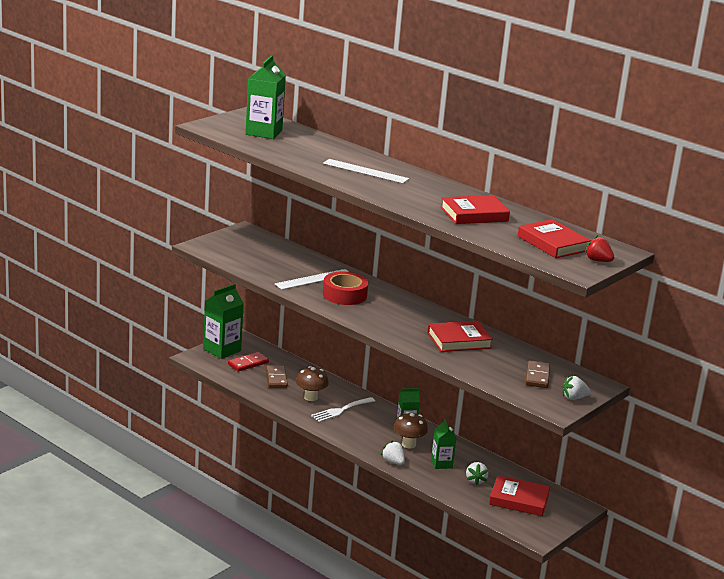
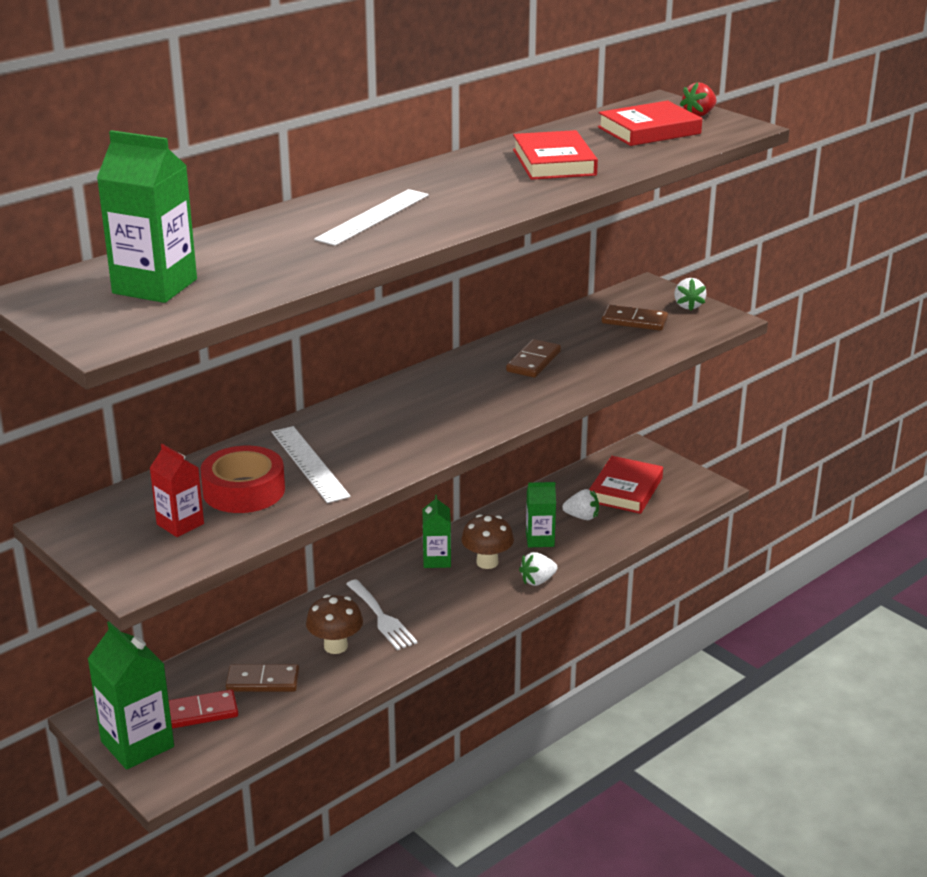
camera: 80 degrees left, 5 degrees up
(248, 363) = (200, 712): red domino -> red domino turned 75 degrees counterclockwise
(249, 253) = (180, 524): none -> red carton
(344, 295) = (375, 439): red tape -> red tape (244, 490)
(459, 340) = (533, 361): red book -> brown domino

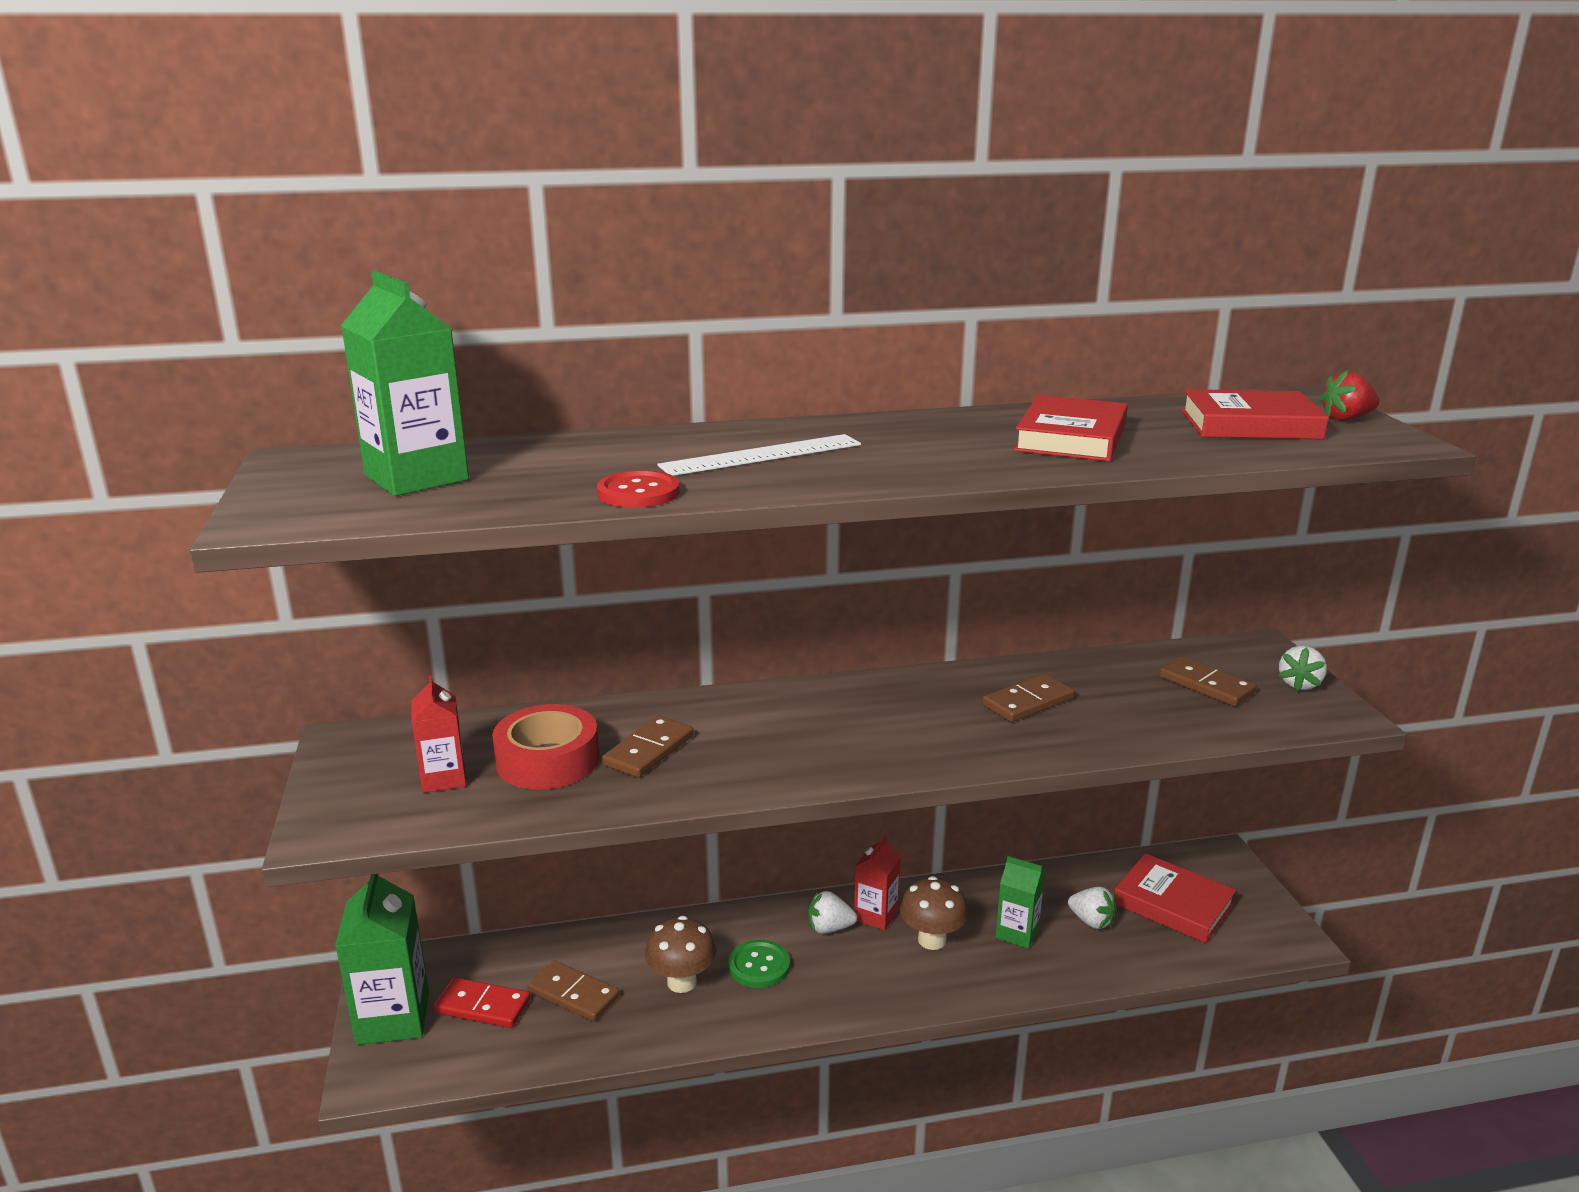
camera: 30 degrees right, 5 degrees down
(310, 463) = (648, 750): white ruler -> brown domino
(332, 262) = (638, 493): none -> red button
(382, 618) = (759, 966): white fork -> green button
(436, 560) = (876, 915): green carton -> red carton
(537, 581) = (975, 988): white strawberry -> white strawberry (829, 928)
(625, 490) = (1173, 904): red book -> red book turned 75 degrees clockwise

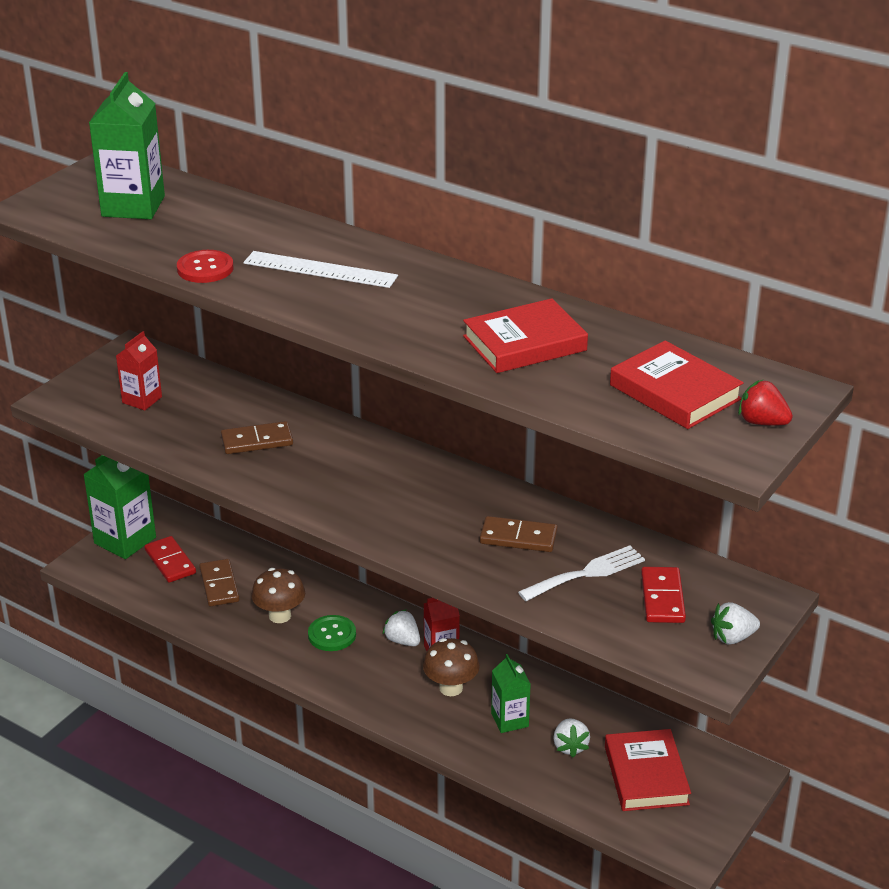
camera: 45 degrees right, 10 degrees up
(548, 760) = (201, 417): red tape -> none
(1126, 698) = (587, 573): none -> white fork
(1206, 685) = (662, 598): brown domino -> red domino

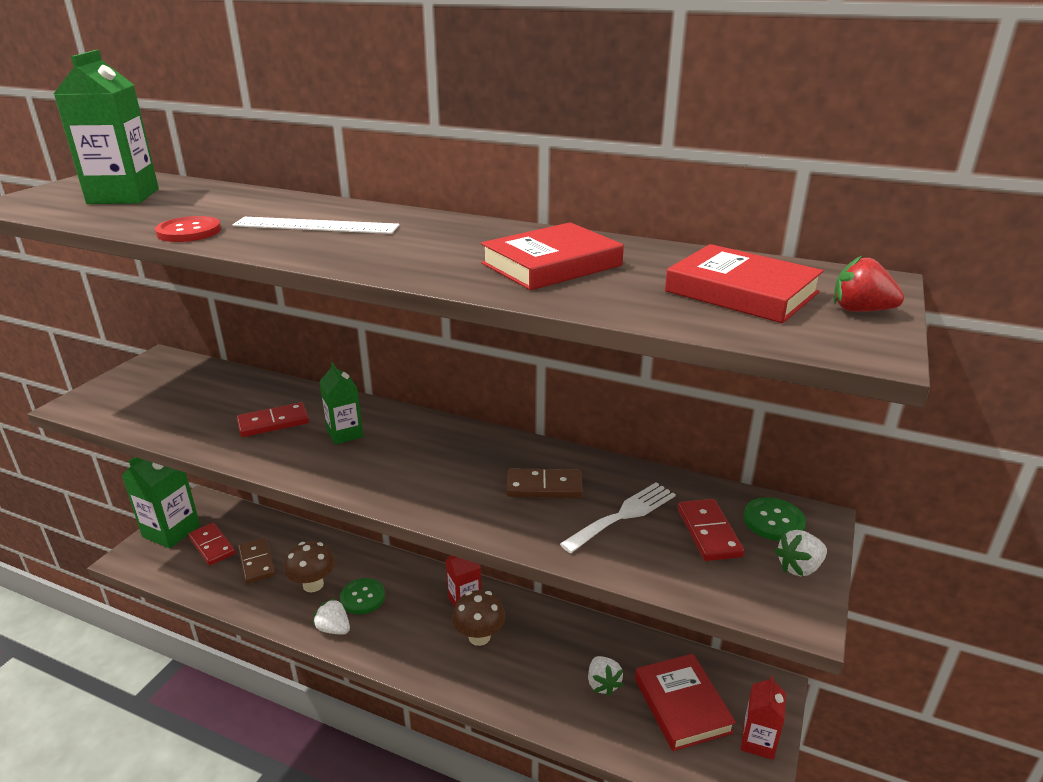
camera: 10 degrees left, 5 degrees down
(142, 400) = (162, 397): red carton -> red carton (758, 741)
(257, 441) = (273, 422): brown domino -> red domino
(402, 640) = (428, 595): white strawberry -> white strawberry (334, 629)
(509, 720) = (540, 663): green carton -> green carton (345, 433)
(730, 595) = (773, 521): none -> green button

